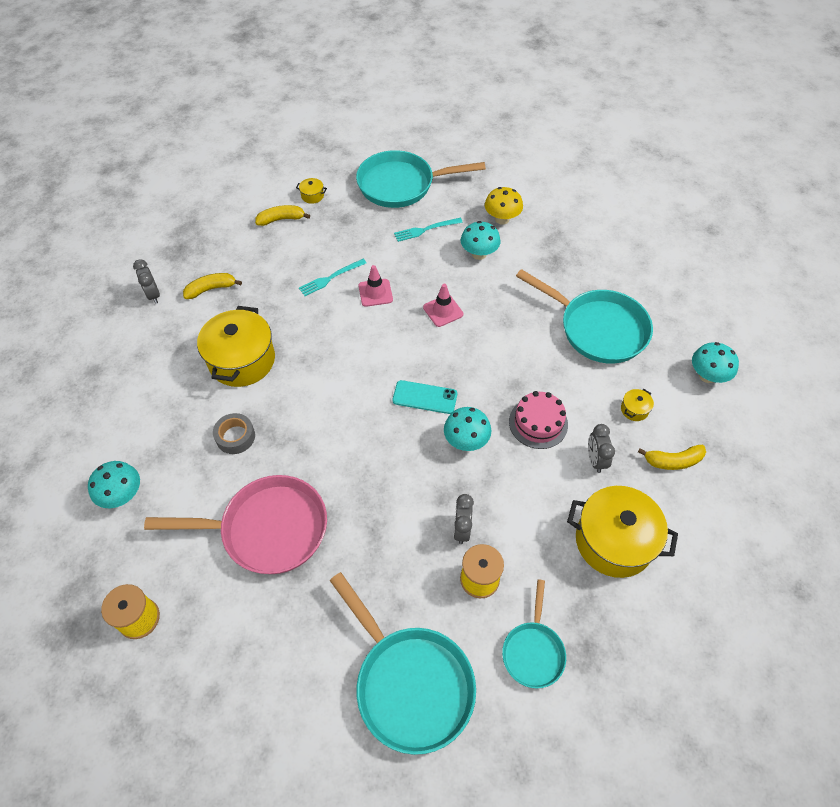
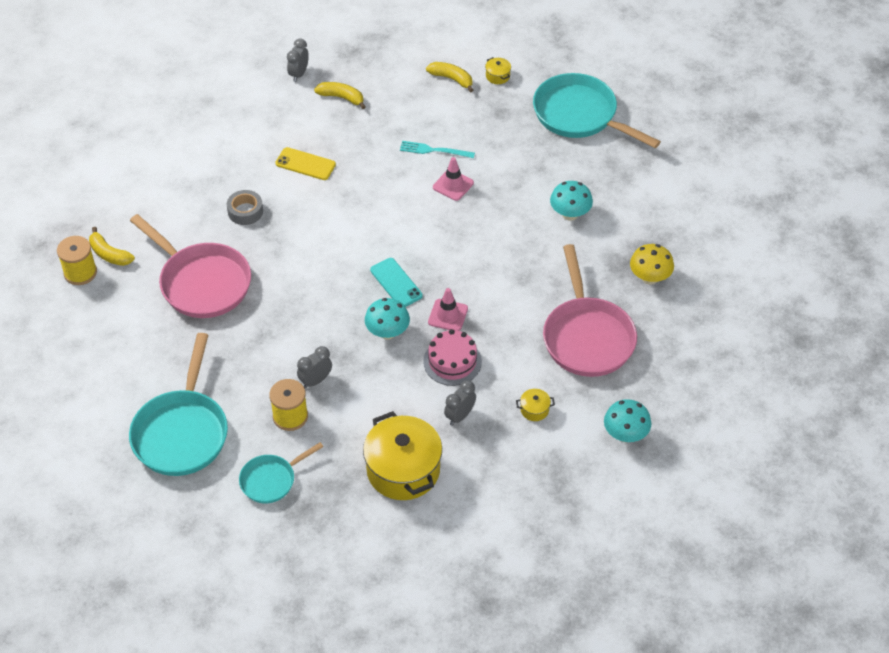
camera: 45 degrees right, 5 degrees down
(123, 495) = (143, 195): turquoise mushroom -> none
(242, 360) = (305, 164): yellow pot -> yellow phone
(425, 230) = (552, 165): turquoise fork -> none
(443, 311) = (486, 235): pink traffic cone -> pink traffic cone (448, 315)
(502, 219) = (626, 201): yellow mushroom -> yellow mushroom (649, 278)
(597, 329) = (587, 337): turquoise pan -> pink pan
(673, 461) = (514, 462): yellow banana -> yellow banana (109, 254)

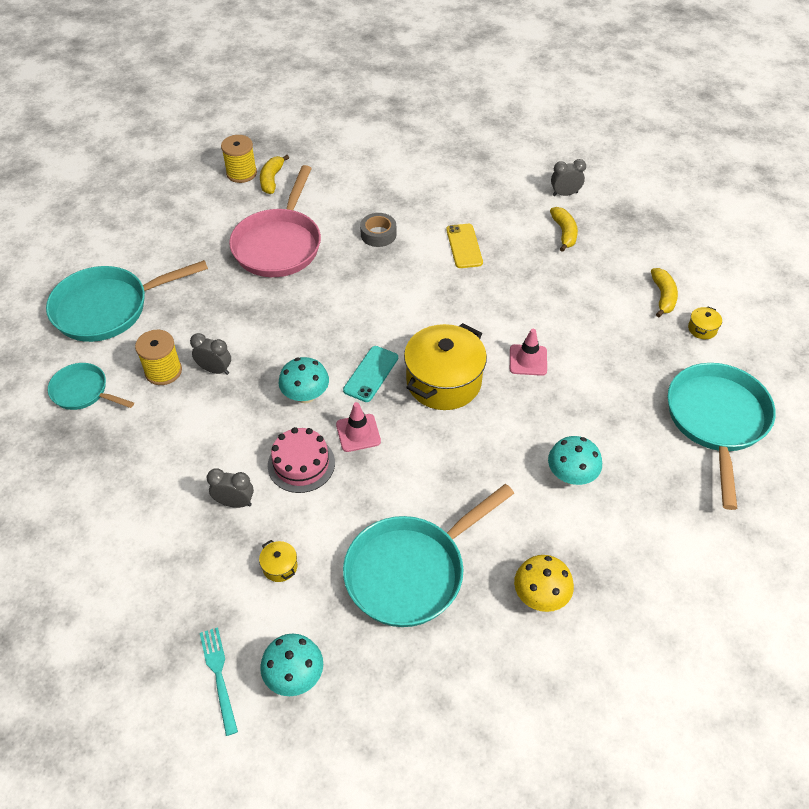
camera: 60 degrees right, 0 degrees up
(403, 470) = (142, 486): yellow pot -> yellow pot (443, 381)
(434, 150) = (559, 325): turquoise fork -> turquoise fork (219, 676)
(587, 337) = (411, 571): pink pan -> turquoise pan

